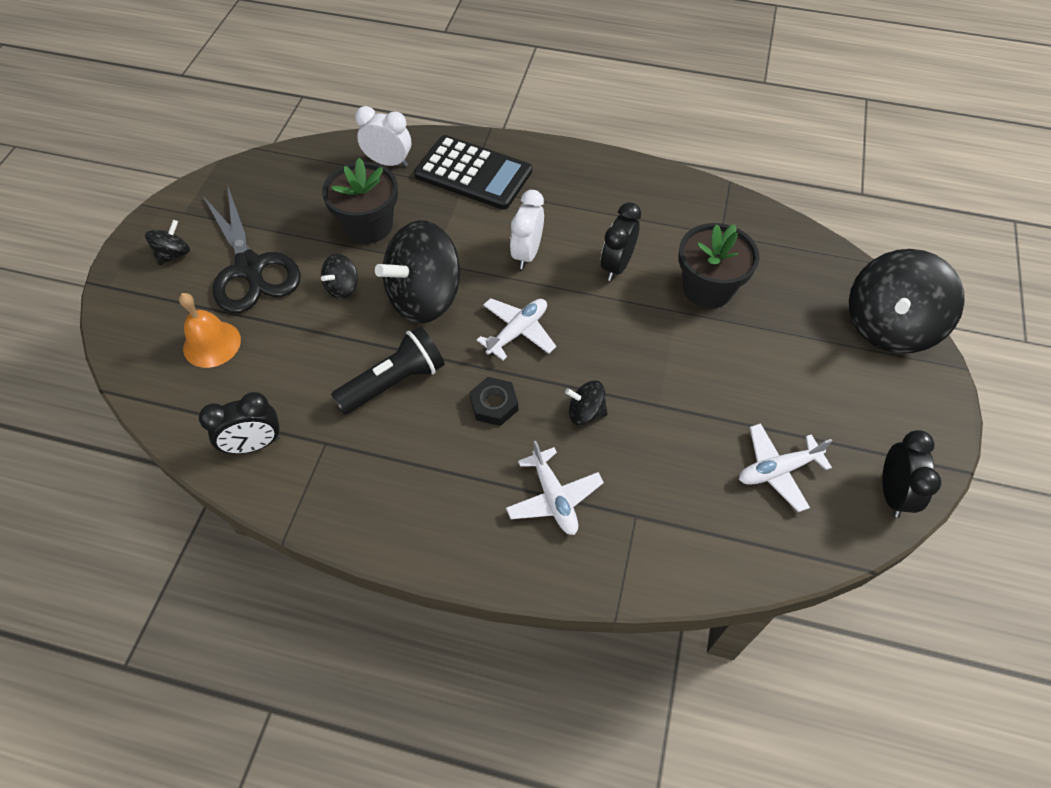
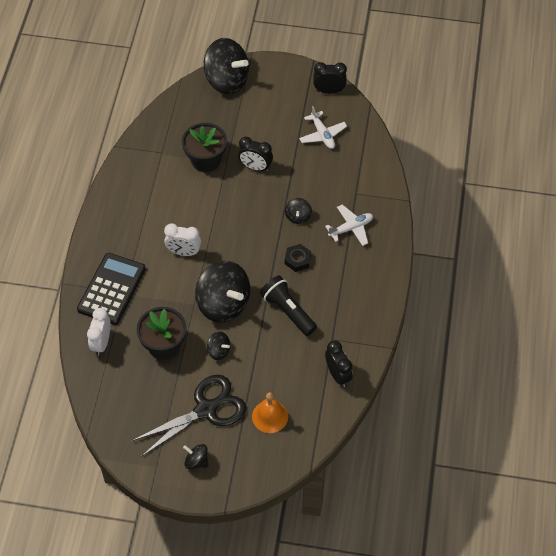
camera: 95 degrees left, 0 degrees up
(517, 332) = (246, 252): white plane -> none
(617, 266) = (191, 205): black clock -> black clock (255, 167)

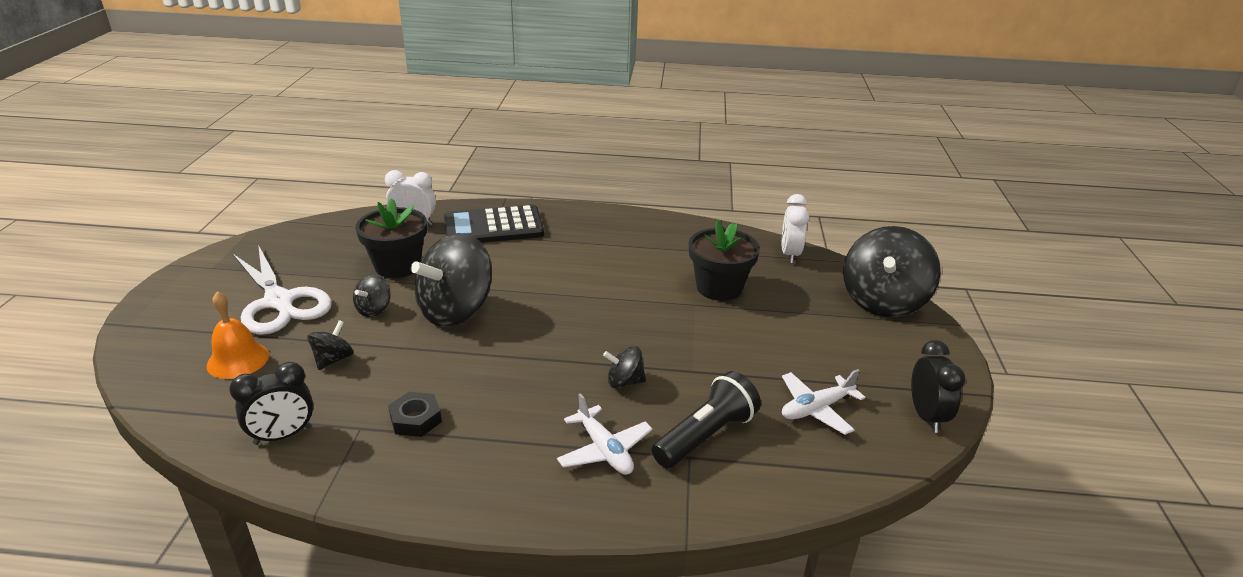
camera: 85 degrees right, 25 degrees down
(112, 289) = (493, 227): black calculator -> black calculator turned 150 degrees clockwise
(184, 252) = (550, 275): white clock -> white clock (790, 254)
(196, 461) = (200, 297): black spinning top -> black spinning top (333, 359)
(206, 409) = (279, 302): black scissors -> white scissors
(255, 167) = (718, 334): black clock -> none
(288, 311) = (430, 374): black flashlight -> black flashlight (705, 436)
(297, 260) = (533, 383): black nut -> black nut (415, 419)

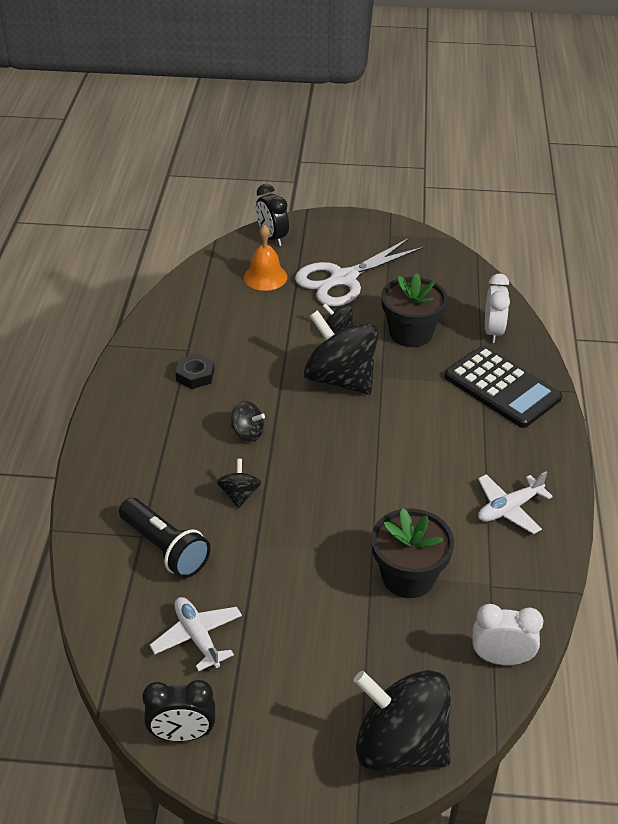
camera: 90 degrees right, 10 degrees up
(283, 435) = (181, 316): black clock -> black clock (272, 238)
(333, 359) = (267, 322): black spinning top -> black spinning top (248, 433)
(493, 227) = (502, 388): black calculator -> black calculator turned 150 degrees clockwise
(604, 450) = (153, 482): white plane -> white plane (509, 508)

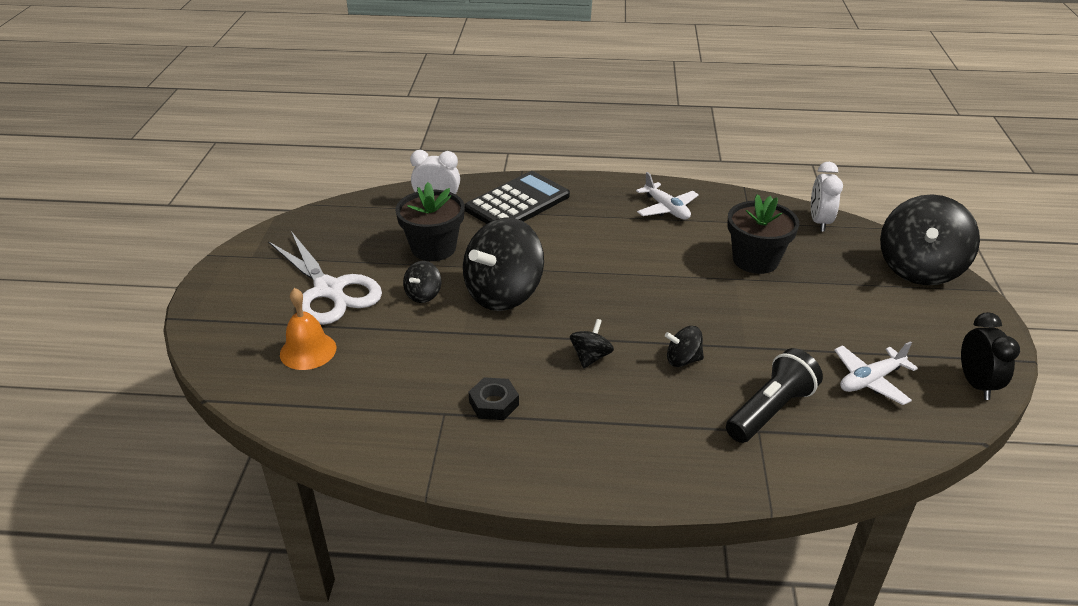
camera: 90 degrees left, 5 degrees down
(272, 238) = (223, 346): black clock -> none

